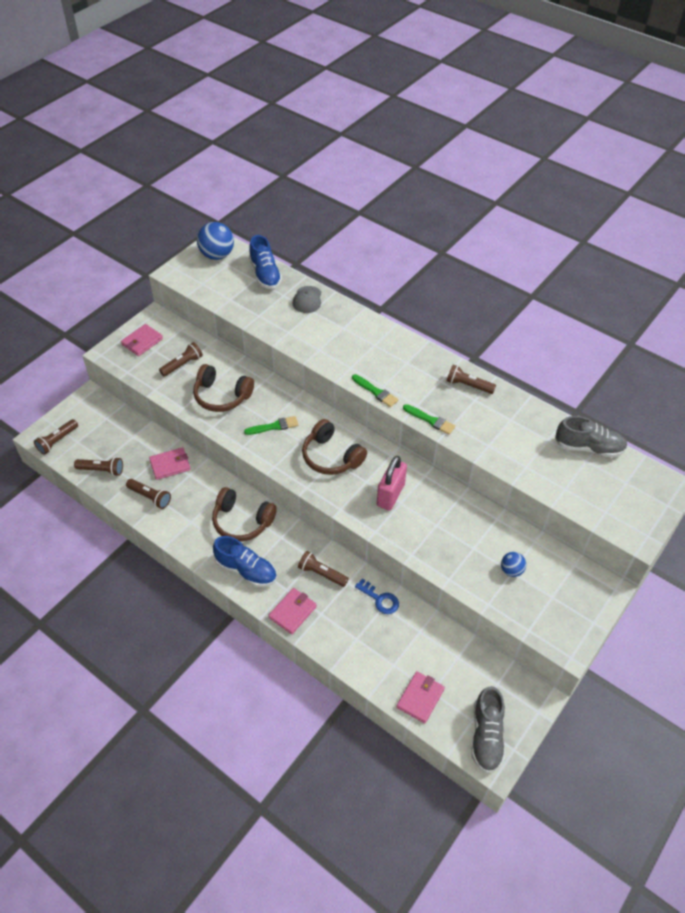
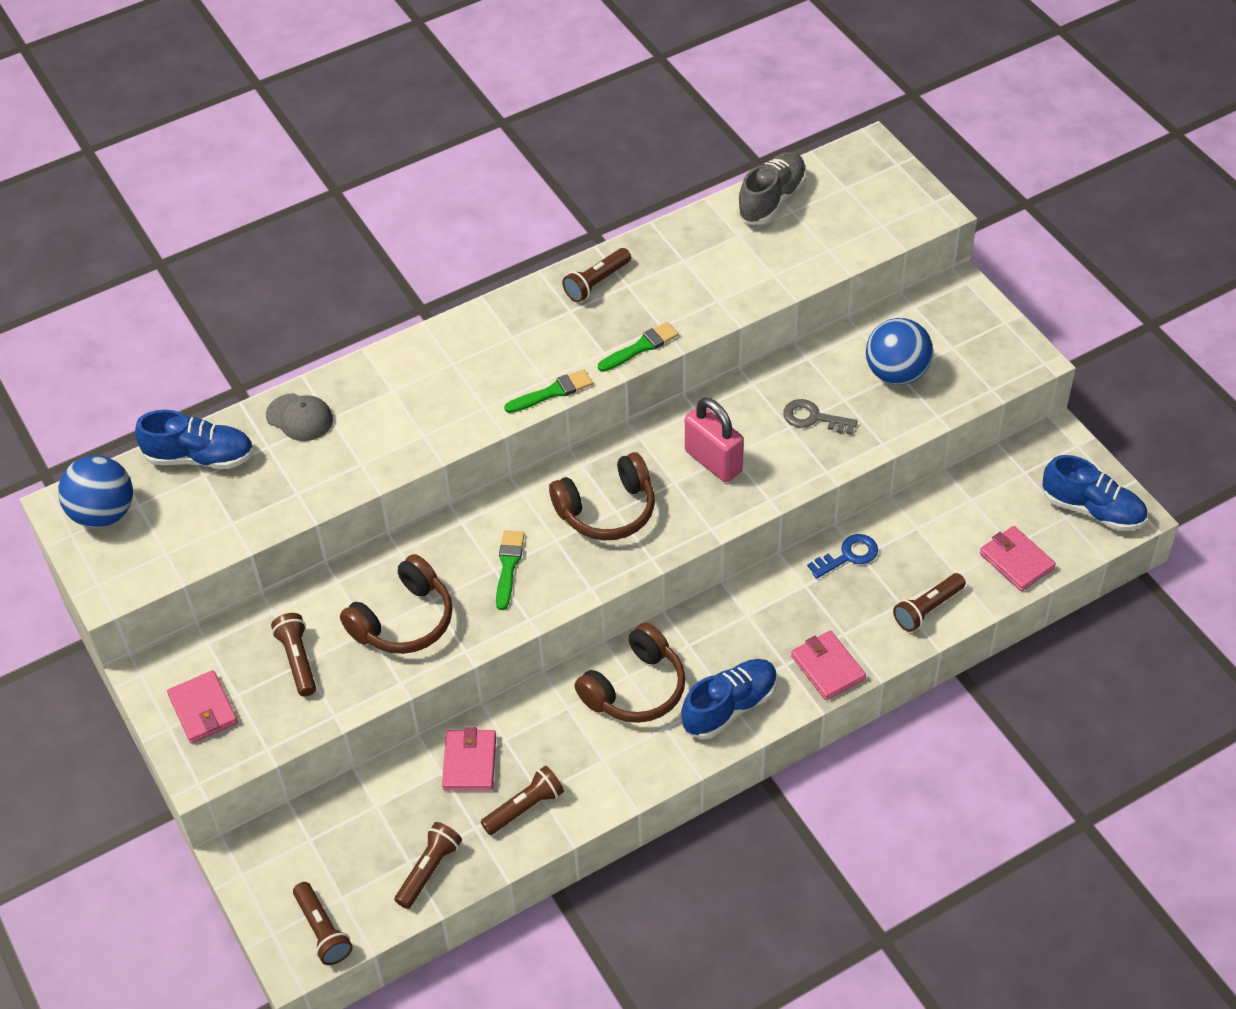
camera: 65 degrees left, 0 degrees up
(321, 573) = (776, 612): brown flashlight -> brown flashlight (927, 609)
(450, 535) = (813, 418): none -> grey key
(486, 736) = (1092, 510): grey shoe -> blue shoe
(511, 570) = (896, 373): blue ball -> blue ball, size x1.85

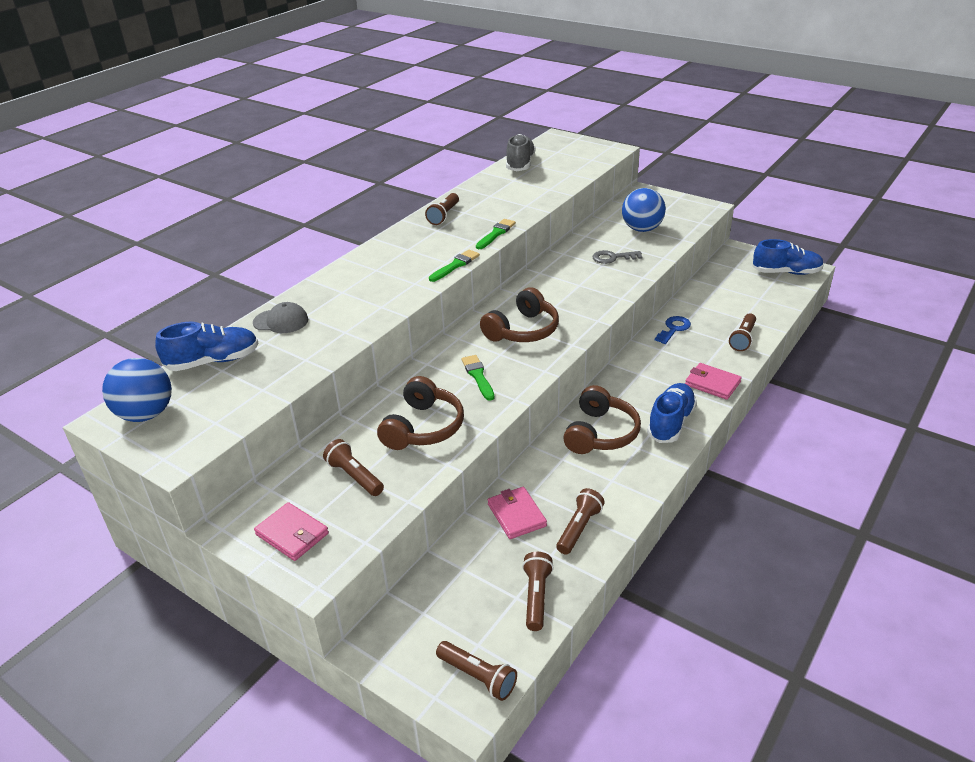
camera: 25 degrees left, 15 degrees down
(713, 461) = (570, 291): pink padlock -> none
(1016, 561) = (769, 304): pink wallet -> none

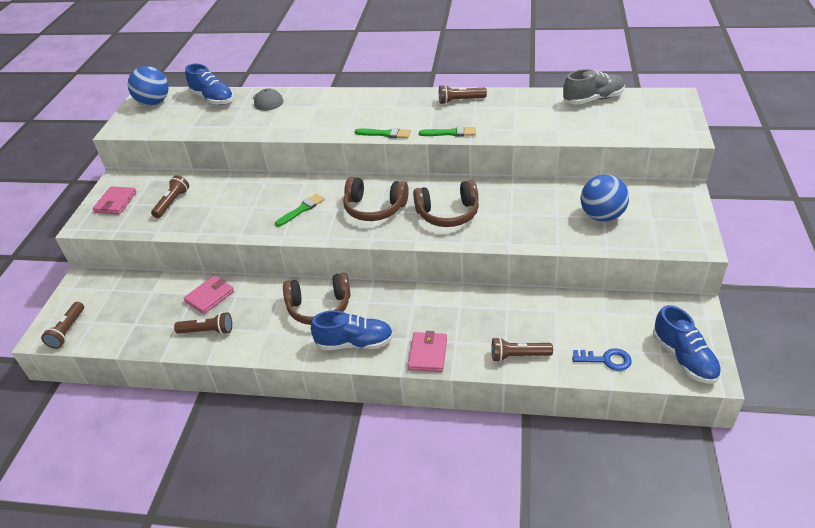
camera: 65 degrees right, 5 degrees up
(423, 427) = (231, 209): brown headphones -> brown headphones (448, 214)
(536, 597) = (137, 333): brown flashlight -> none
(613, 258) = (529, 216): grey key -> none
(674, 329) = (499, 304): blue key -> blue key (606, 360)

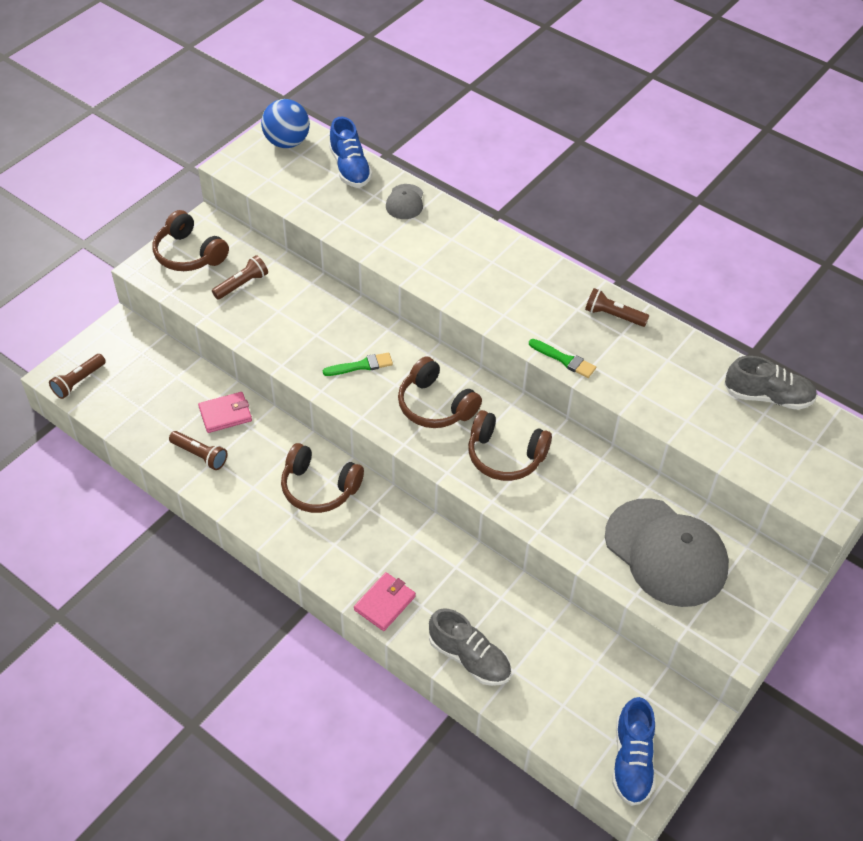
camera: 25 degrees right, 10 degrees up
(115, 202) = (189, 254): pink wallet -> brown headphones
(354, 343) = (325, 549): blue shoe -> none
(385, 134) = (494, 322): green brush -> none
(518, 356) = (469, 658): brown flashlight -> grey shoe
(602, 216) = (666, 552): blue ball -> grey cap
(606, 360) = (552, 715): blue key -> none

